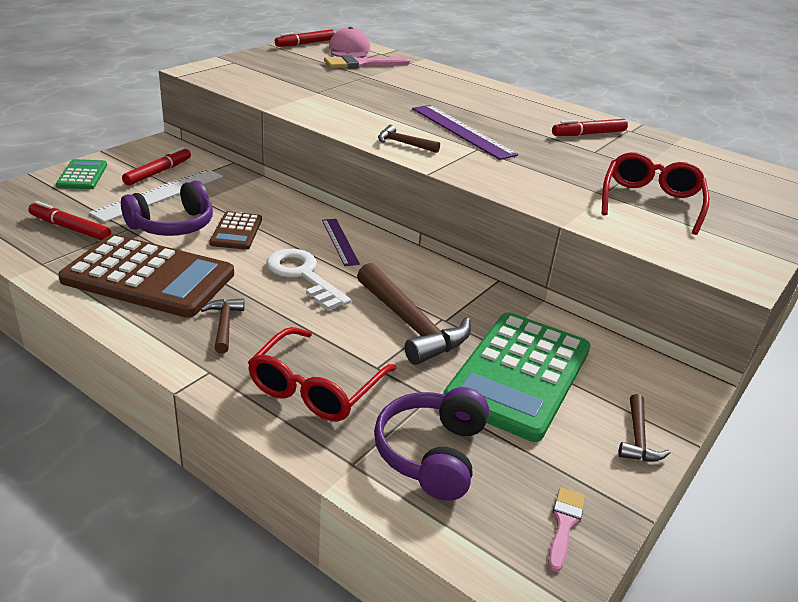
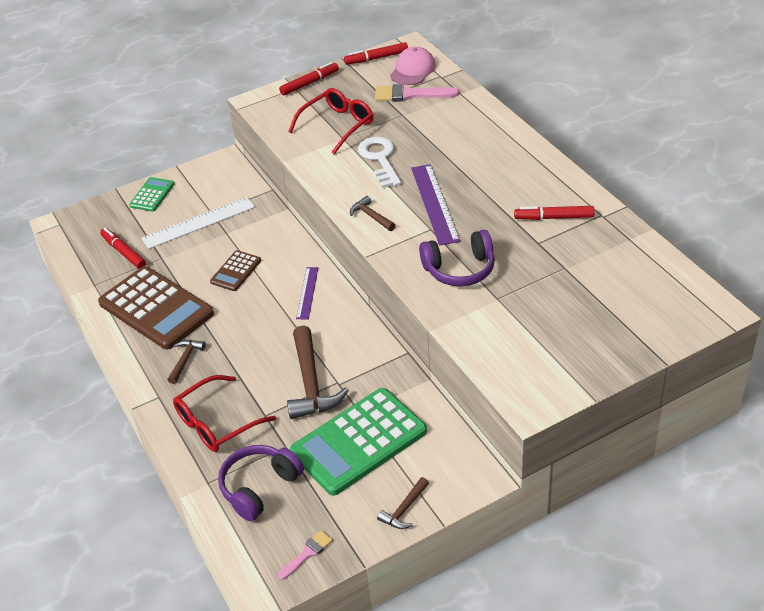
camera: 30 degrees right, 10 degrees up
(158, 172) = (208, 197): red marker -> red marker (309, 83)
(172, 225) = (193, 258): purple headphones -> purple headphones (459, 269)
(303, 276) = (260, 324): white key -> white key (380, 159)
(650, 202) = (531, 314): red glasses -> red glasses (337, 125)

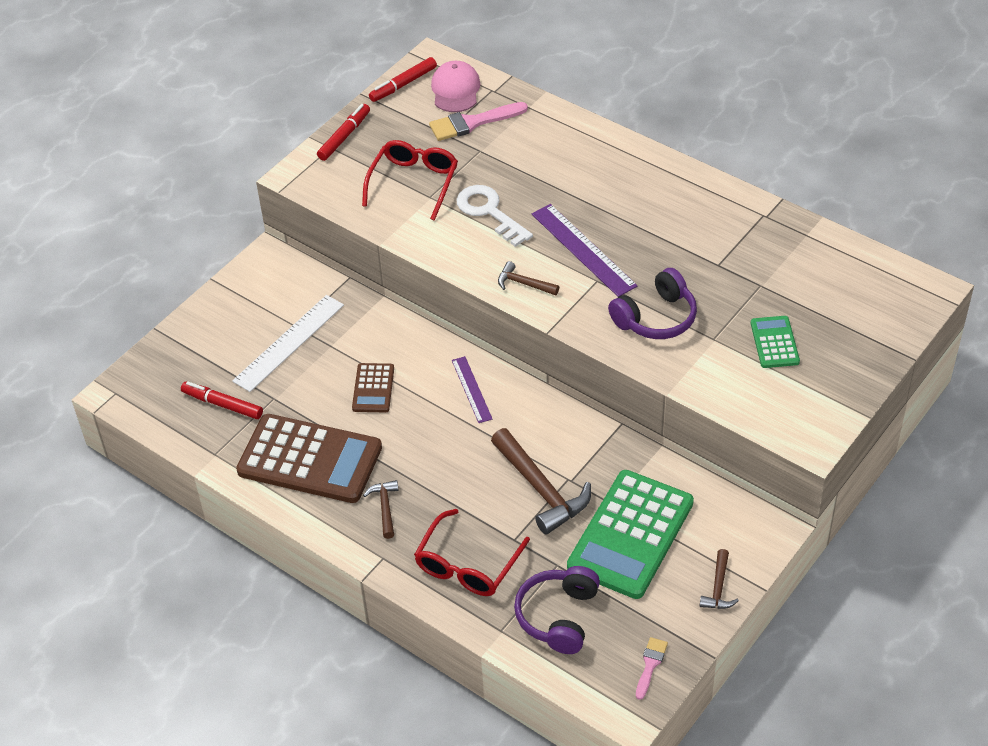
camera: 25 degrees left, 5 degrees up
(152, 195) = (207, 324): green calculator -> green calculator (774, 342)
(554, 217) = (717, 231): red marker -> none

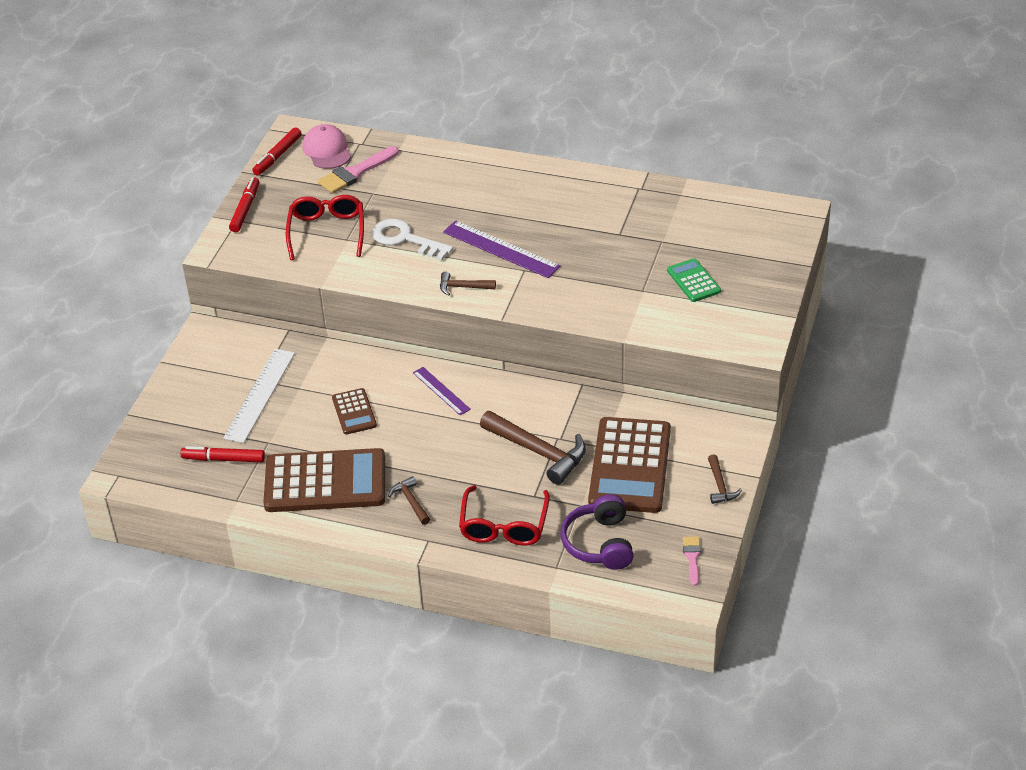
camera: 20 degrees left, 5 degrees down
(630, 534) = (629, 466): green calculator -> brown calculator
(656, 318) = (587, 286): purple headphones -> none

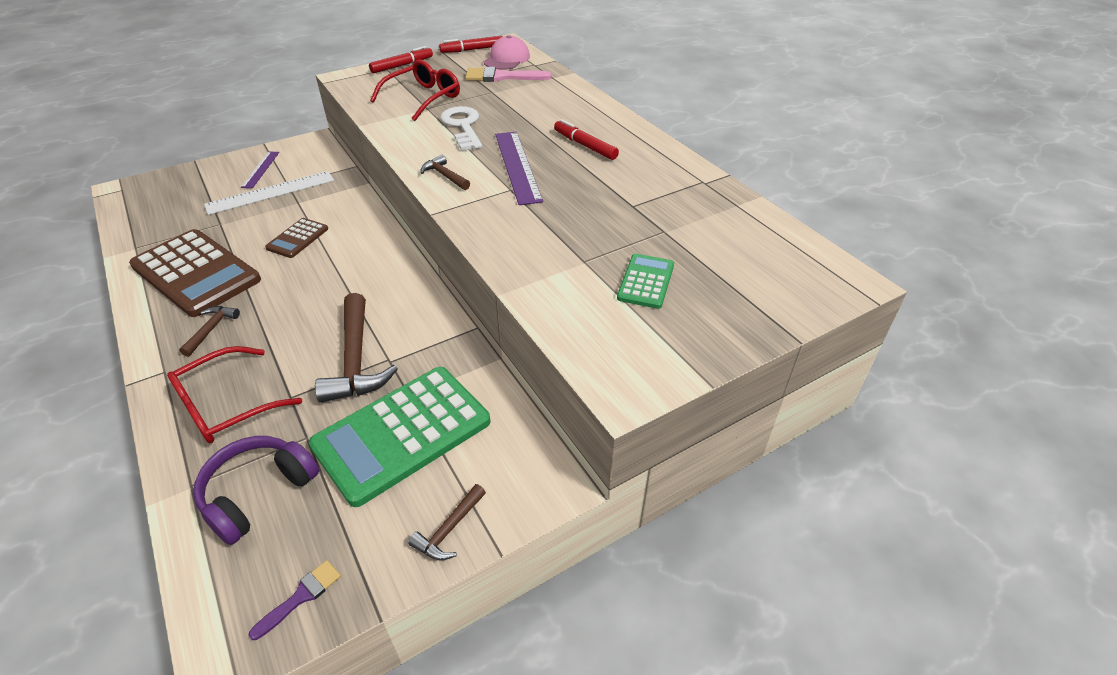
camera: 40 degrees right, 0 degrees up
(223, 459) = (180, 217): red marker -> red marker (585, 145)
(441, 391) = (372, 261): purple ruler -> purple ruler (260, 169)
(629, 466) = (402, 433): brown calculator -> green calculator
(692, 557) = (301, 596): pink brush -> purple brush

